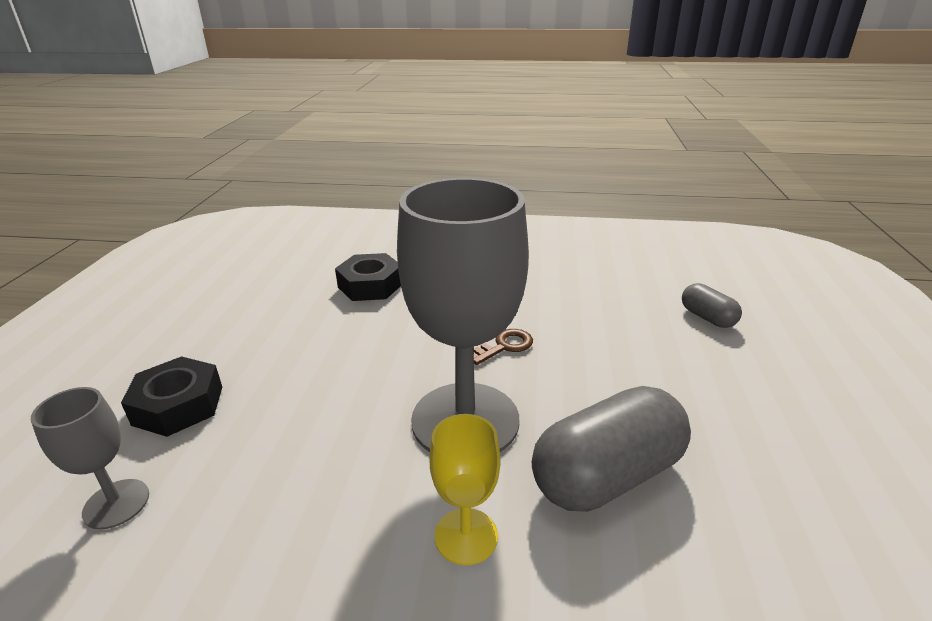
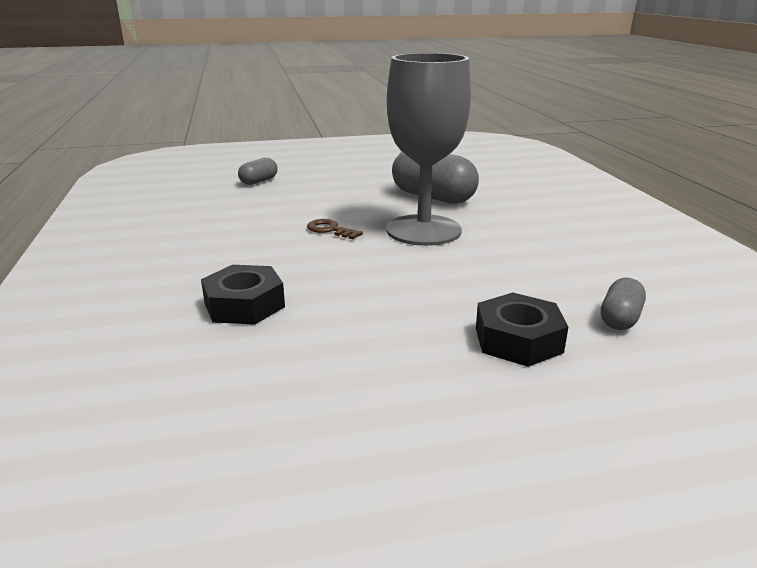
camera: 110 degrees left, 5 degrees down
(116, 504) = (620, 318): grey goblet -> grey capsule
(466, 536) = (505, 219): yellow goblet -> none

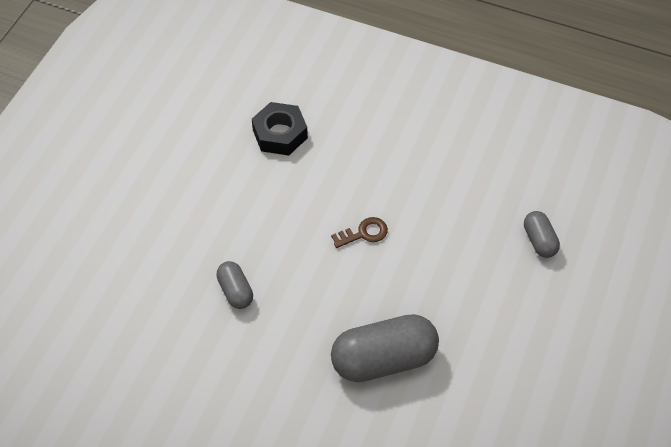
camera: 125 degrees right, 30 degrees up
(423, 230) = (312, 295): grey goblet -> none
(518, 340) = (129, 235): black nut -> none
(620, 318) = (97, 305): grey capsule -> grey capsule (235, 291)

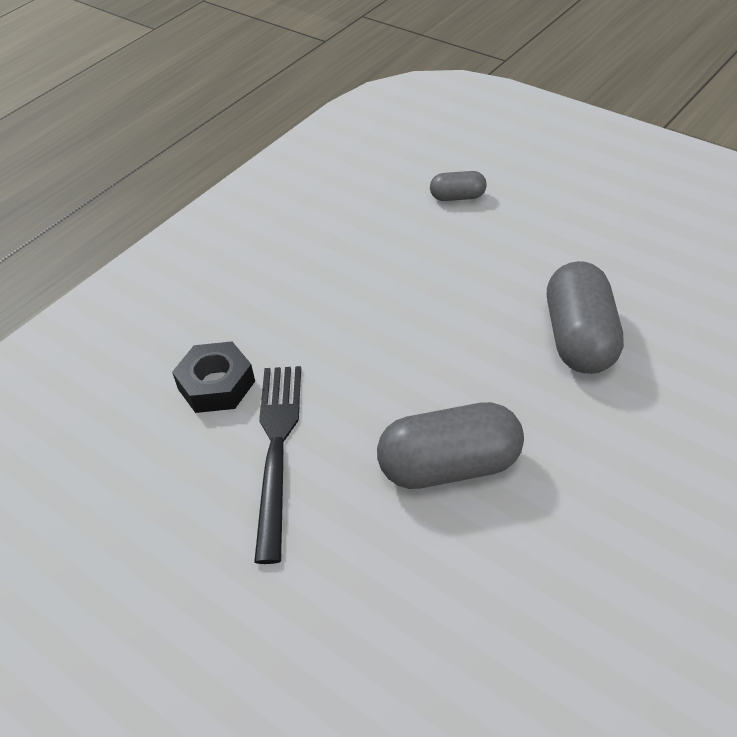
camera: 70 degrees left, 10 degrees down
(230, 185) = (277, 450): none -> black fork
(235, 291) = (450, 467): grey capsule -> grey capsule, size x1.96
(364, 233) = (402, 328): brown key -> none

